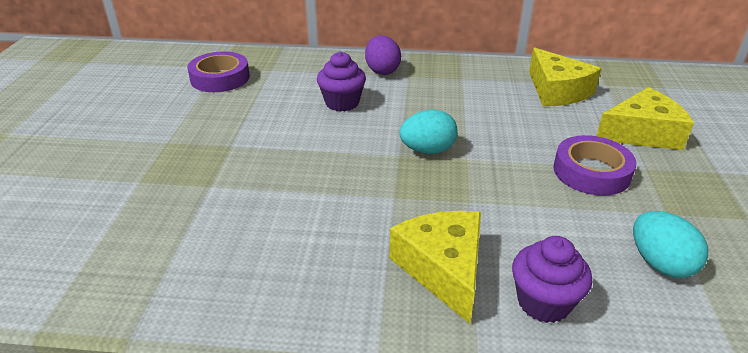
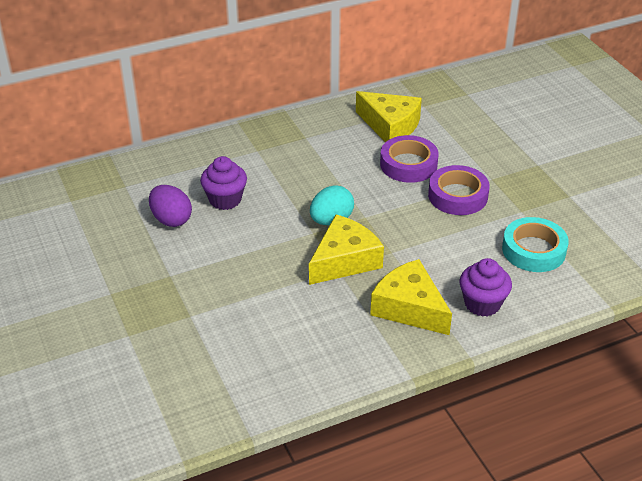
camera: 30 degrees left, 5 degrees up
(220, 78) = (85, 212): purple tape -> purple tape (408, 164)
(382, 70) = (230, 152): purple egg -> purple egg (171, 219)
(641, 133) = (473, 147): yellow cheese -> yellow cheese (344, 260)
(660, 263) = (533, 250): turquoise egg -> turquoise tape

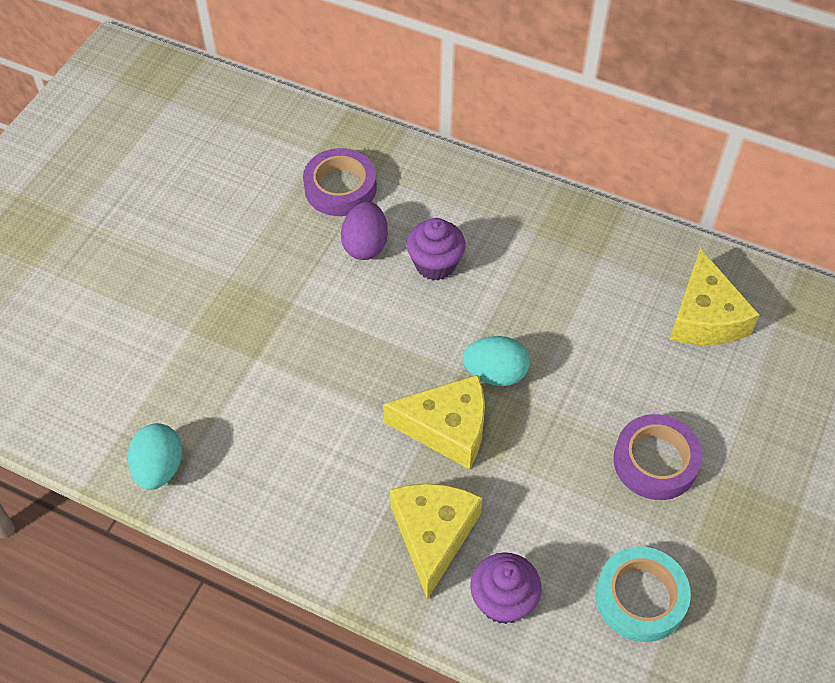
camera: 50 degrees right, 15 degrees up
(216, 410) = (159, 468): none -> turquoise egg
(408, 164) = (658, 379): purple tape -> purple tape (340, 188)

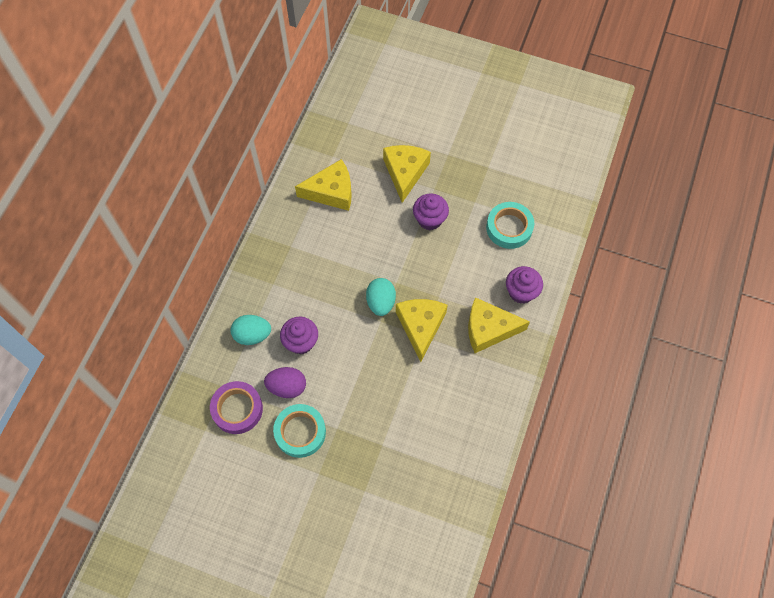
camera: 95 degrees left, 10 degrees up
(159, 468) = (467, 491): turquoise egg -> turquoise egg (252, 335)
(294, 258) = (300, 432): none -> turquoise tape
(655, 461) = (429, 219): purple tape -> purple cupcake
(752, 430) = (405, 173): none -> yellow cheese

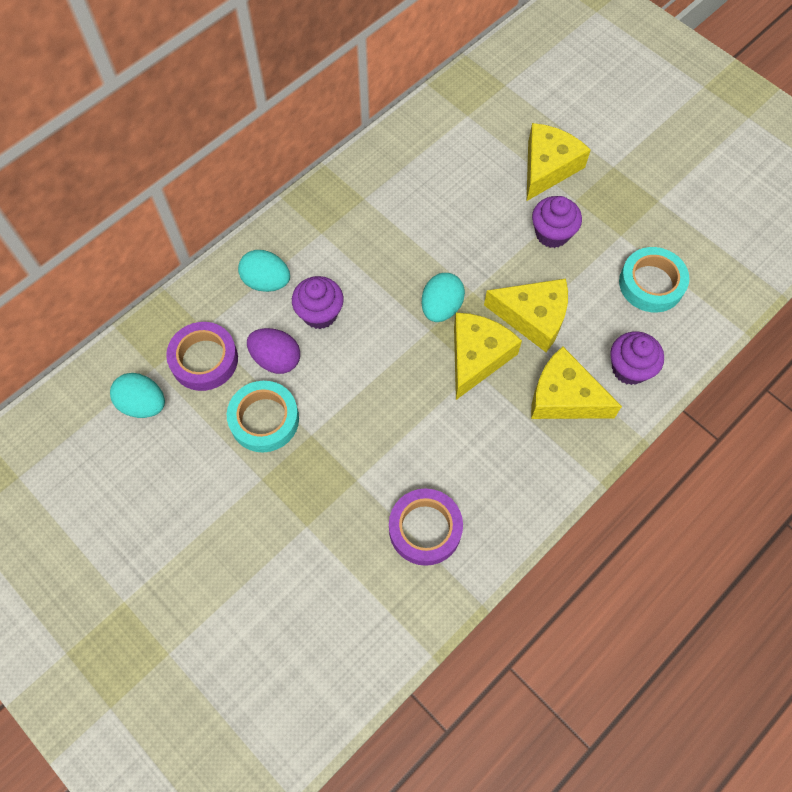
camera: 25 degrees right, 0 degrees up
(211, 459) = (143, 404): none -> turquoise egg
(331, 192) = (445, 155): yellow cheese -> yellow cheese (533, 317)
(442, 457) = (425, 529): none -> purple tape

